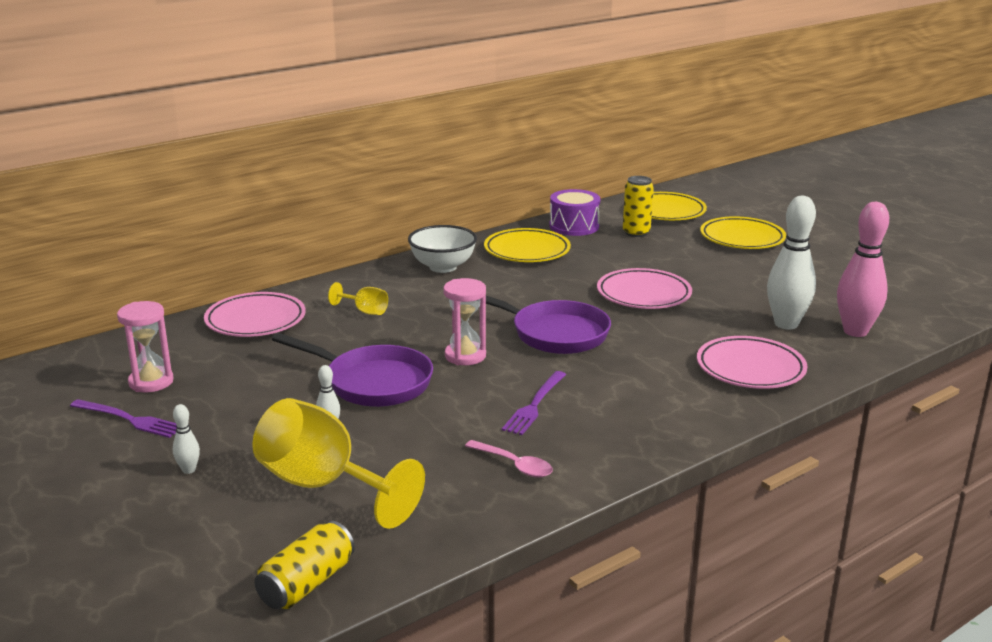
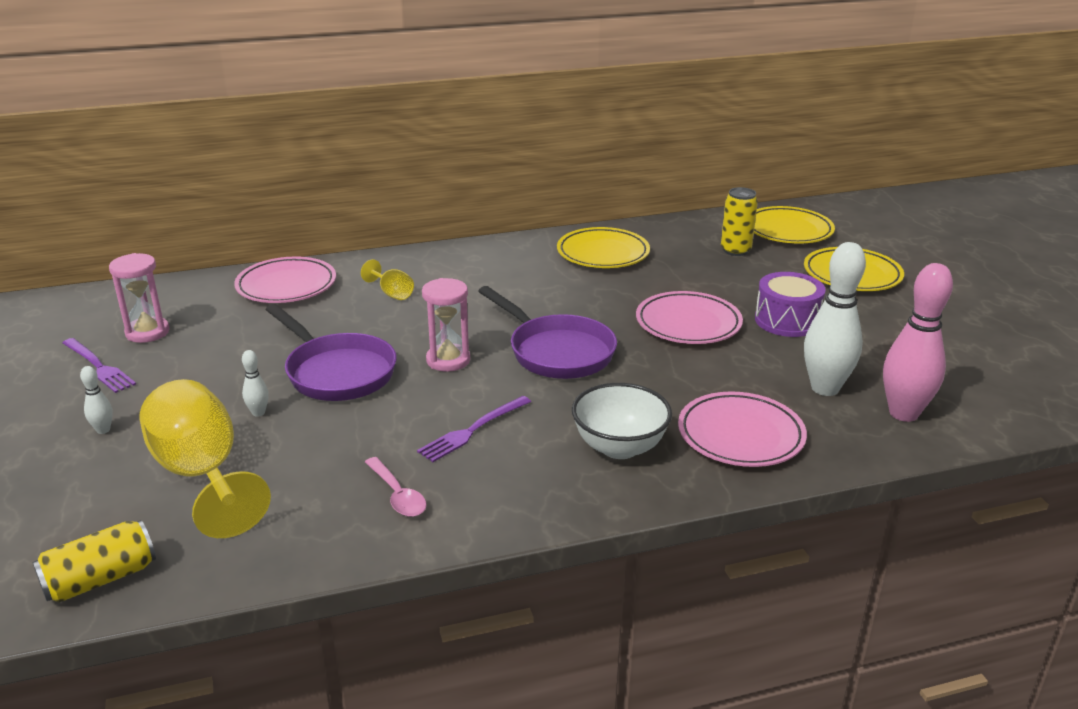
camera: 20 degrees right, 5 degrees up
(443, 267) = (504, 258): white bowl -> white bowl (619, 447)
(574, 226) = (674, 233): purple drum -> purple drum (787, 321)

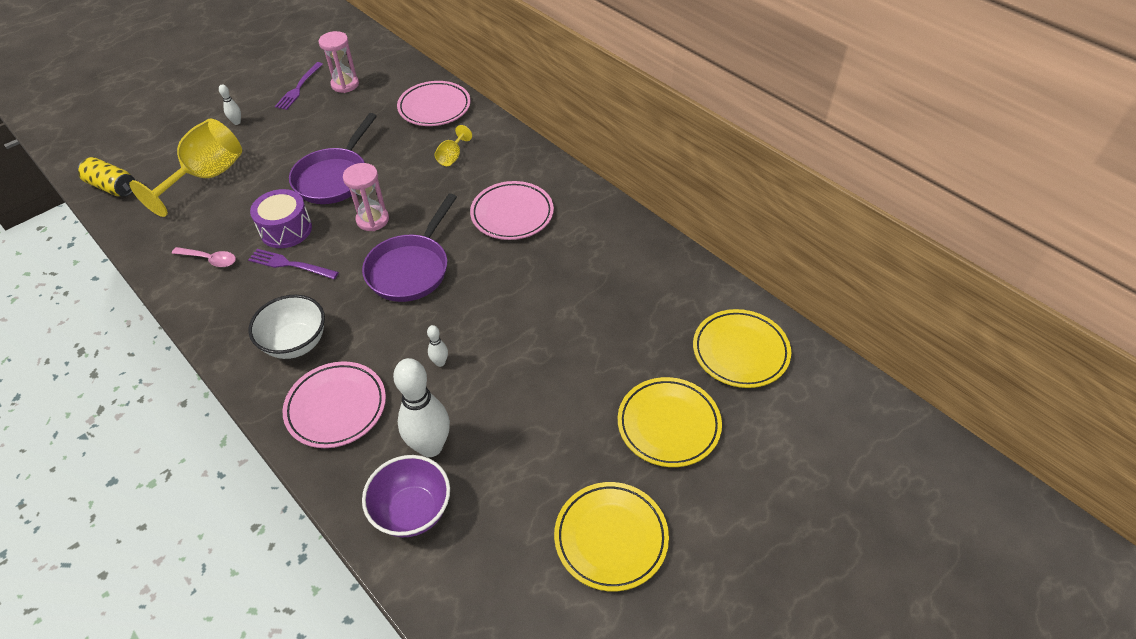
camera: 65 degrees right, 20 degrees up
(258, 413) = (275, 168): white bowling pin -> white bowling pin (440, 362)
(397, 495) = (210, 259): pink spoon -> pink spoon turned 105 degrees counterclockwise
(603, 253) = (593, 240): yellow plate -> yellow plate (611, 538)
(688, 324) = (496, 330): pink plate -> pink plate (512, 214)
(735, 250) = (662, 324): yellow can -> none
(787, 321) = (539, 394): purple drum -> purple drum (286, 230)
(903, 413) = (412, 511): pink bowling pin -> purple bowl

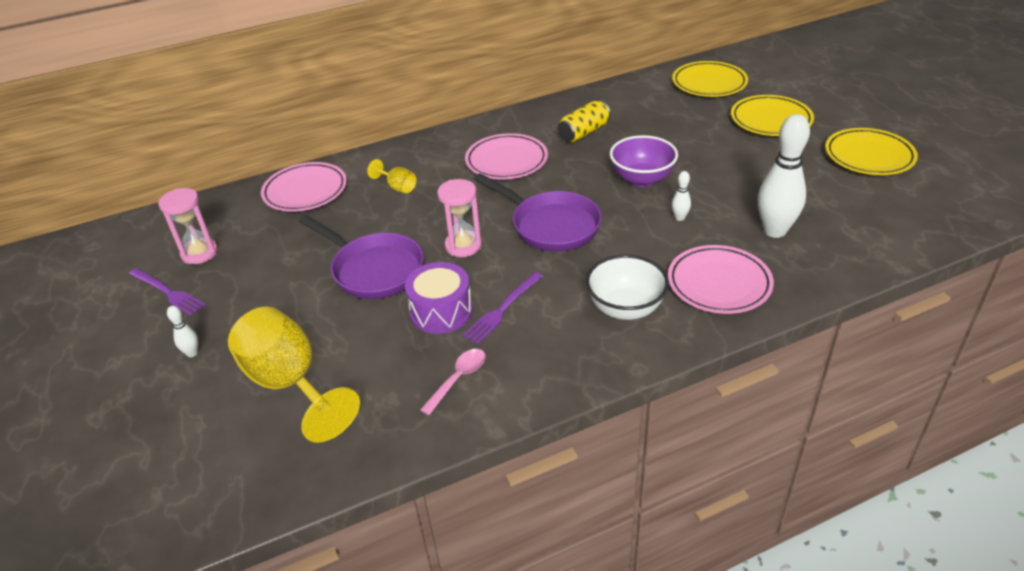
camera: 70 degrees left, 10 degrees down
(112, 187) = (236, 493): yellow can -> yellow can (584, 132)
(412, 511) = (841, 245): purple bowl -> purple bowl (642, 179)

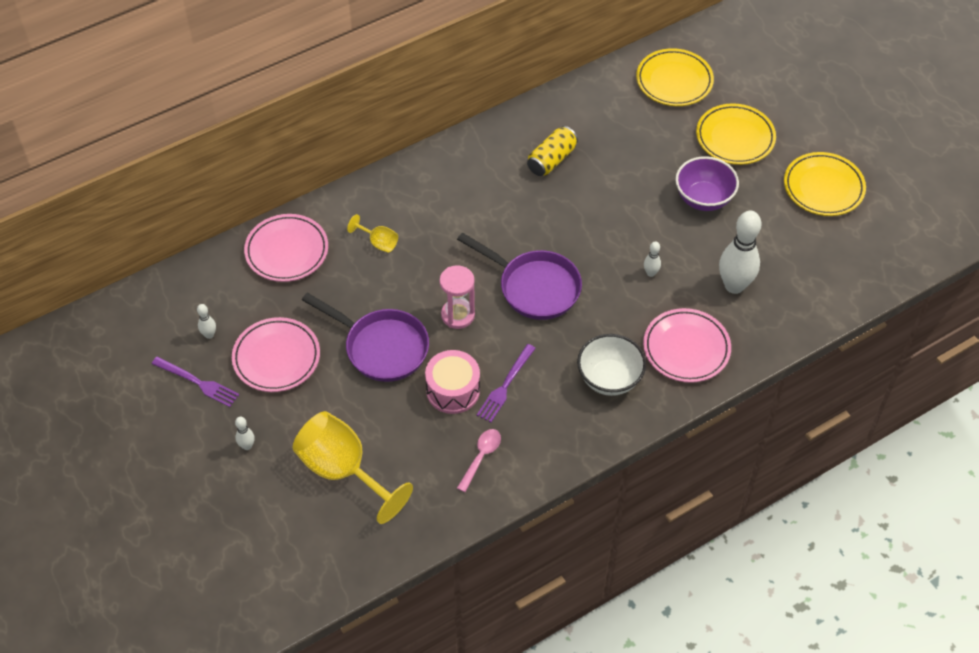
camera: 10 degrees left, 15 degrees up
(199, 253) = (209, 335): pink hourglass -> white bowling pin
(441, 311) = (453, 390): purple drum -> pink drum
(506, 161) = (480, 203): pink plate -> pink plate (276, 358)
(642, 179) = (613, 224): purple bowl -> purple bowl (703, 199)

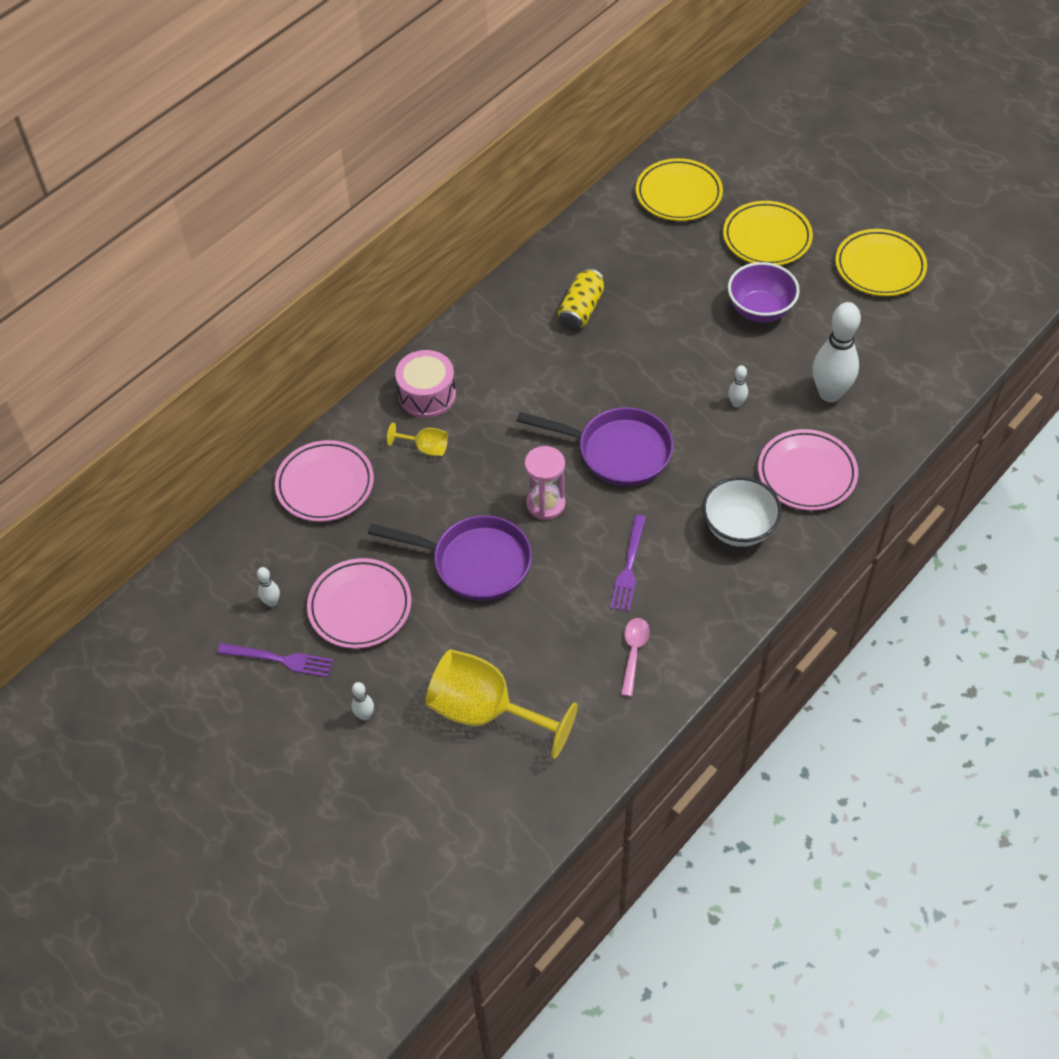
camera: 15 degrees left, 0 degrees up
(453, 390) = (573, 588): pink drum -> pink drum (427, 395)

